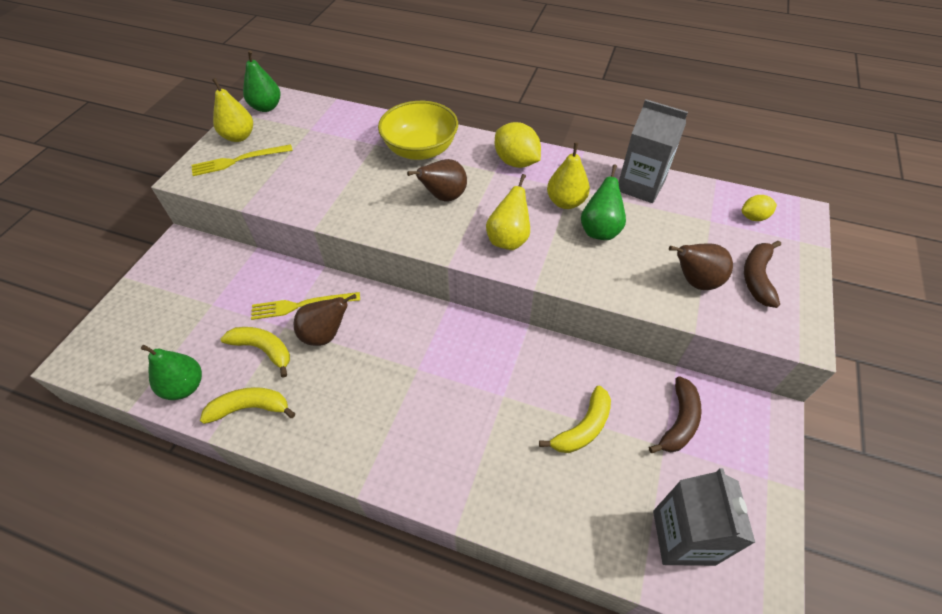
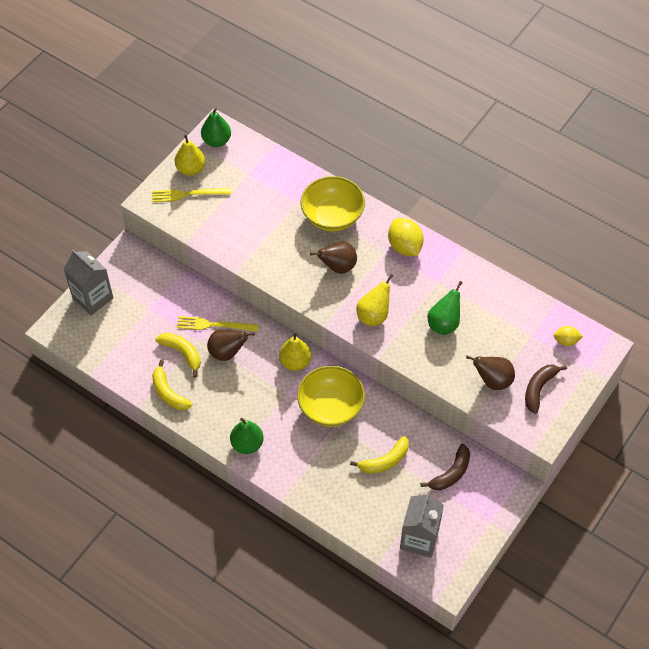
camera: 15 degrees right, 5 degrees up
(185, 386) = (127, 367): green pear -> green pear (247, 444)
(250, 408) = (168, 393): yellow banana -> yellow banana turned 135 degrees counterclockwise
(483, 372) = (330, 407): none -> yellow bowl
(565, 202) = (428, 293): yellow pear -> yellow pear (295, 362)
(640, 186) = (493, 292): grey carton -> grey carton (92, 298)

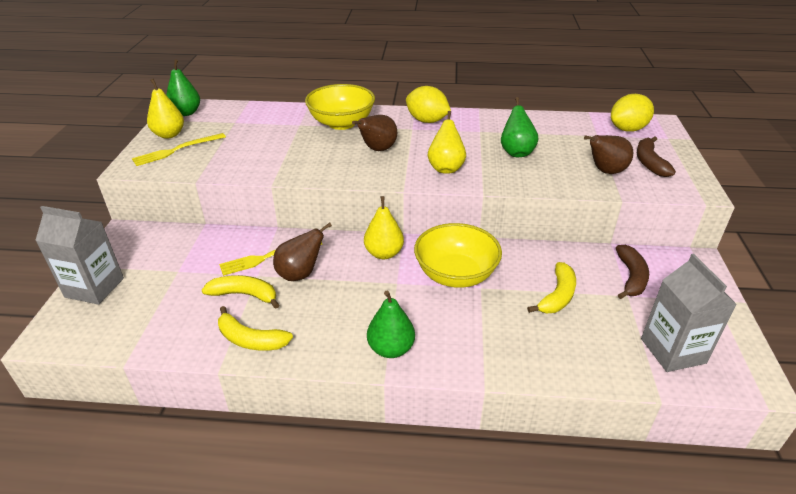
camera: 30 degrees left, 20 degrees down
(566, 341) = (627, 129): yellow lemon -> yellow lemon, size x1.74

